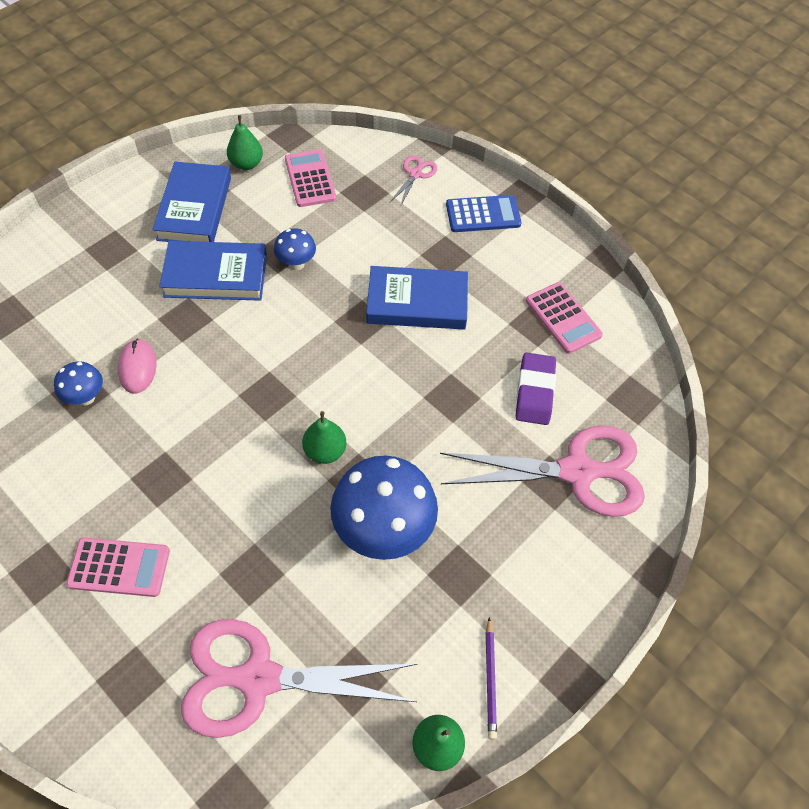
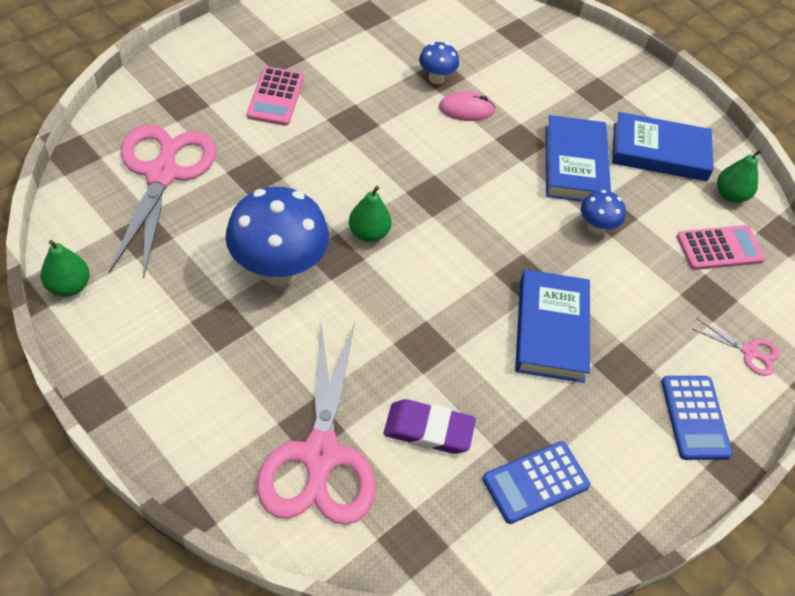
camera: 90 degrees right, 5 degrees down
(490, 679) = (114, 334): purple pencil -> none
(563, 318) = (535, 482): pink calculator -> blue calculator

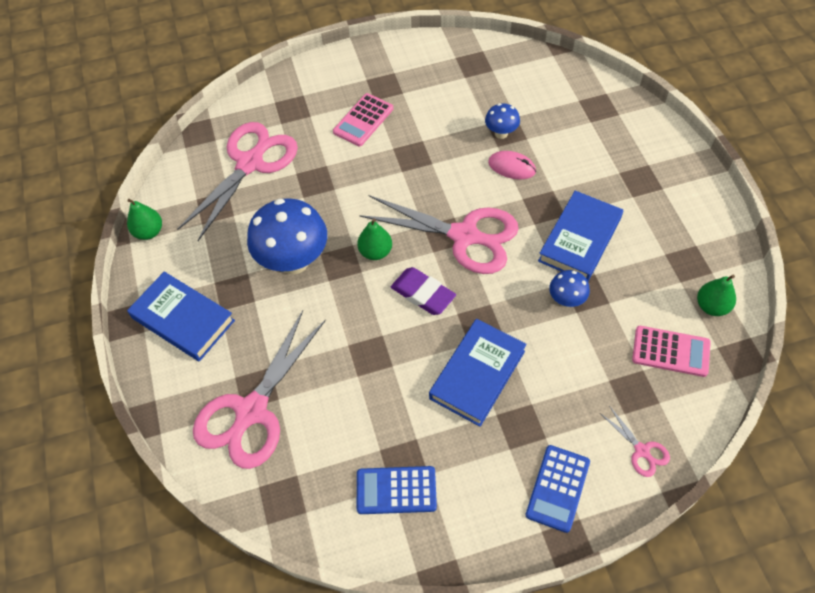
camera: 35 degrees right, 5 degrees up
(428, 430) = (337, 421): purple eraser -> purple eraser (423, 294)
(457, 191) = (465, 236): none -> pink scissors
(659, 152) = (666, 248): blue book -> blue book (183, 319)

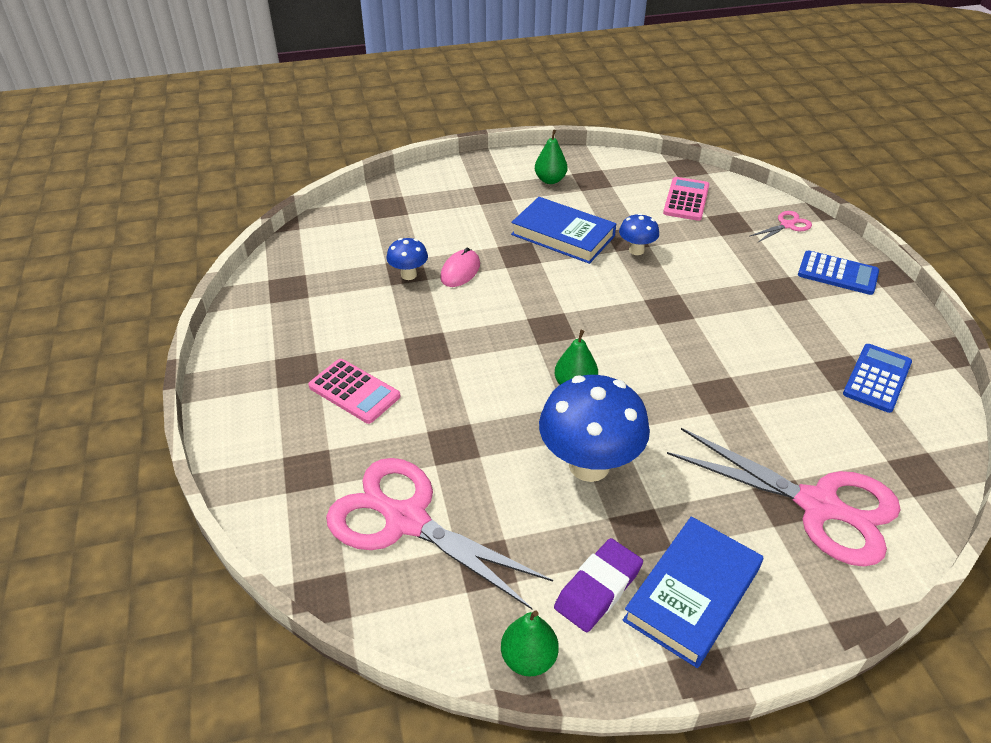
camera: 90 degrees left, 15 degrees down
(396, 490) = (877, 378): blue calculator -> blue calculator turned 150 degrees counterclockwise
(423, 294) = (634, 348): purple eraser -> purple eraser (598, 588)
(465, 236) = (555, 311): pink scissors -> none
(477, 374) = (730, 314): blue book -> none
(711, 306) = (637, 174): green pear -> green pear (550, 180)

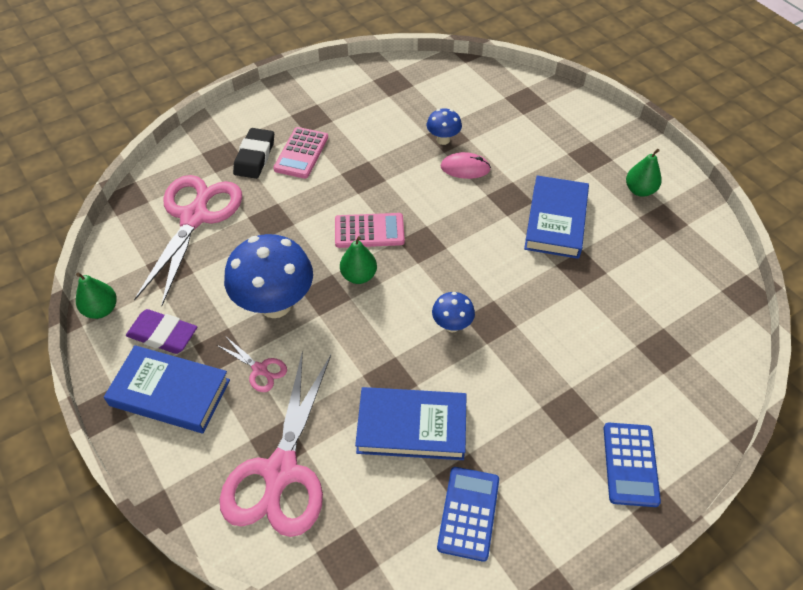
camera: 70 degrees right, 10 degrees up
(331, 437) = (255, 157): none -> black eraser
(636, 250) = (565, 280): blue mushroom -> blue mushroom (452, 325)
(686, 199) = (681, 304): pink calculator -> pink calculator (369, 231)
(779, 392) = (411, 427): none -> blue book
(787, 225) = (695, 405): pink scissors -> pink scissors (260, 370)
(877, 378) = (468, 513): blue calculator -> blue calculator turned 90 degrees counterclockwise

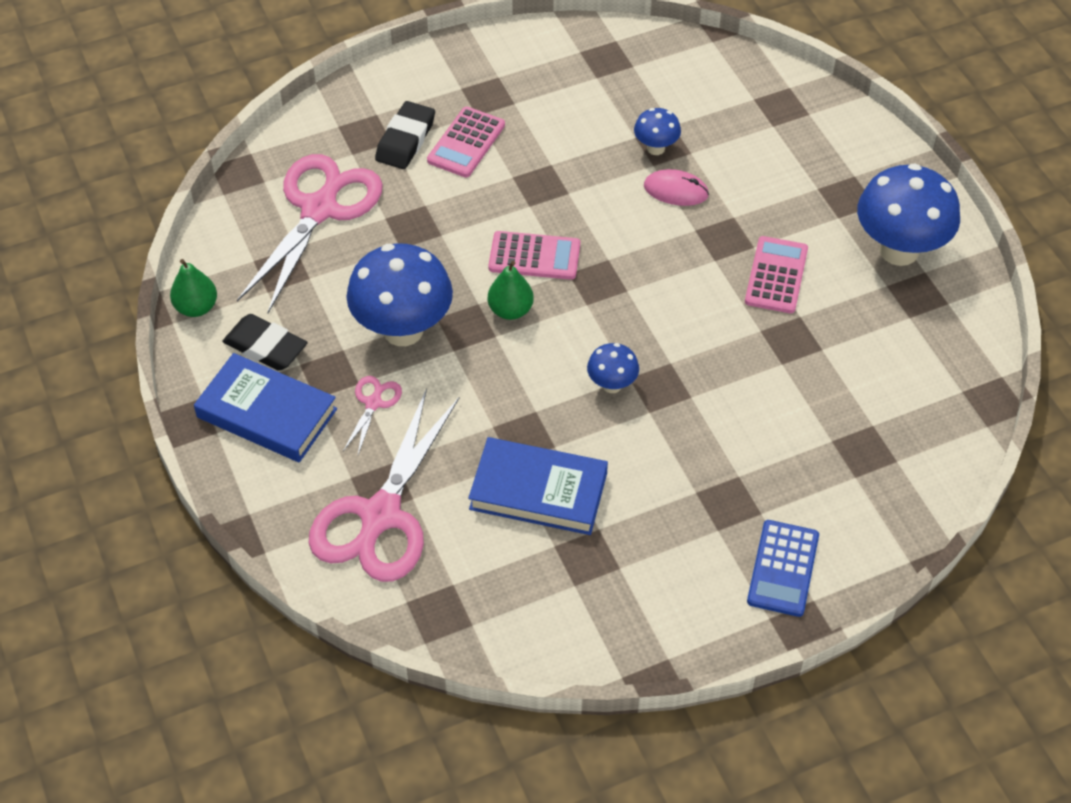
camera: 10 degrees right, 0 degrees up
(163, 335) = (265, 347): purple eraser -> black eraser
(260, 370) = (374, 403): pink scissors -> pink scissors turned 120 degrees counterclockwise
(468, 513) = (582, 590): blue calculator -> none
(556, 221) = (776, 275): blue book -> pink calculator
(639, 190) = (899, 250): green pear -> blue mushroom

